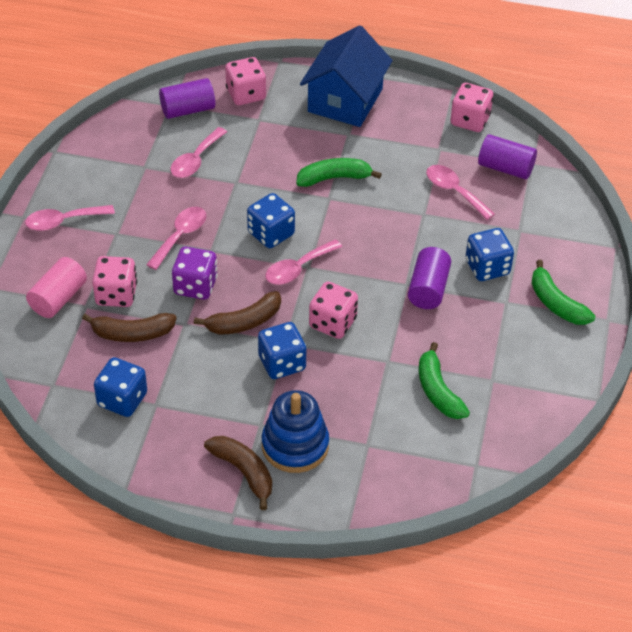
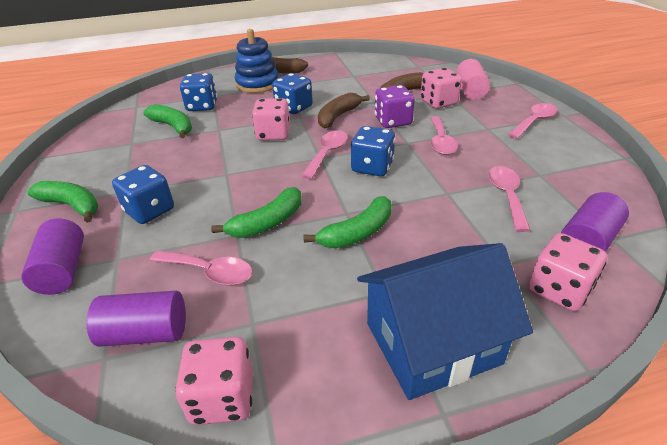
camera: 155 degrees right, 10 degrees down
(122, 400) = (374, 72): blue dice -> blue dice (202, 106)
(345, 100) = (432, 343): blue house -> blue house turned 75 degrees clockwise
(395, 214) = (267, 223): none -> green banana
(428, 289) = (204, 177): purple cylinder -> purple cylinder (63, 270)

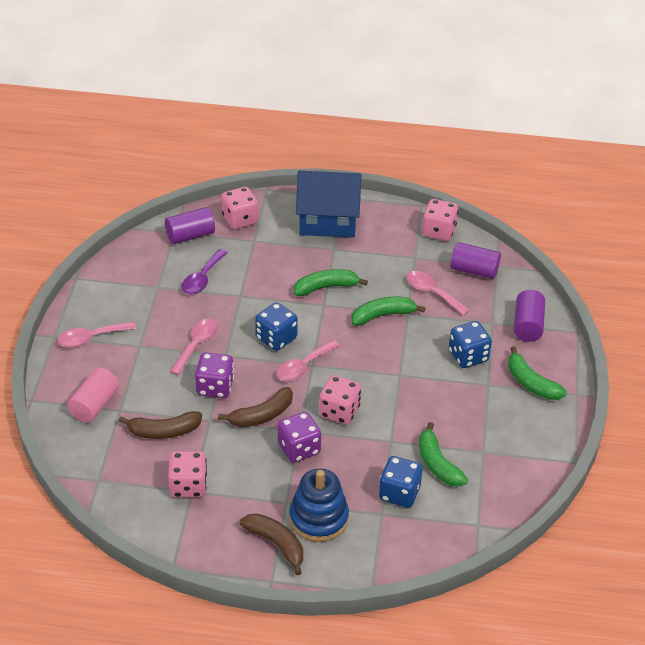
camera: 160 degrees left, 5 degrees up
(294, 108) = (299, 449): blue dice -> purple dice
(438, 102) = (146, 399): pink dice -> pink dice (188, 486)
(507, 196) = (202, 279): pink spoon -> purple spoon

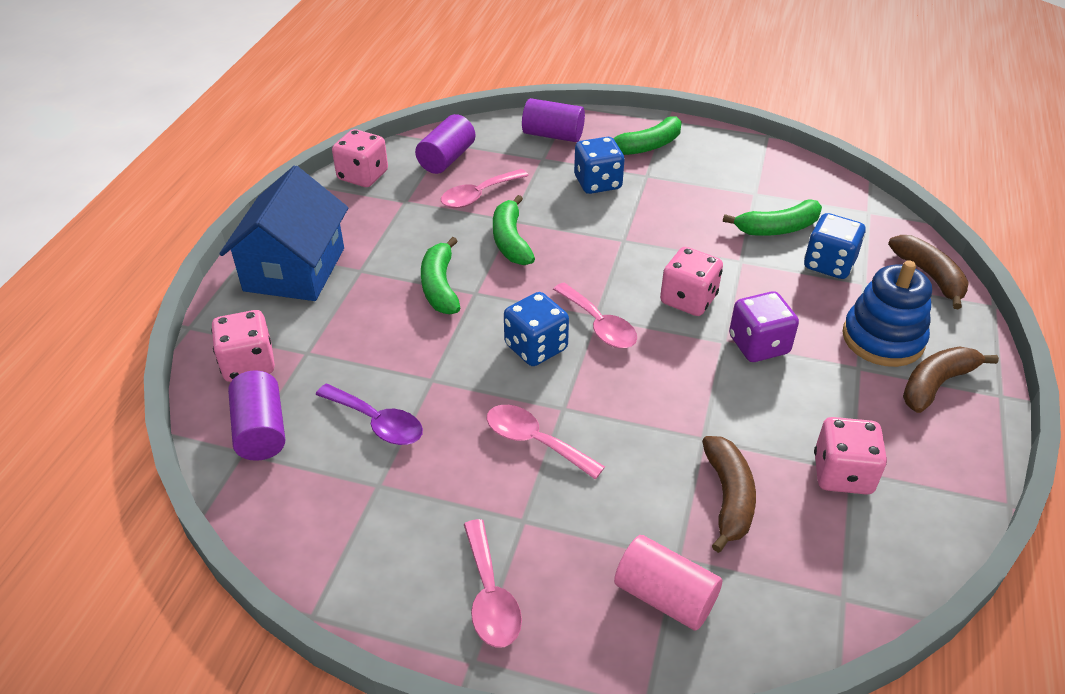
camera: 80 degrees left, 0 degrees up
(215, 387) = (632, 426): purple dice -> none
(261, 415) = (694, 377): brown banana -> brown banana (929, 276)

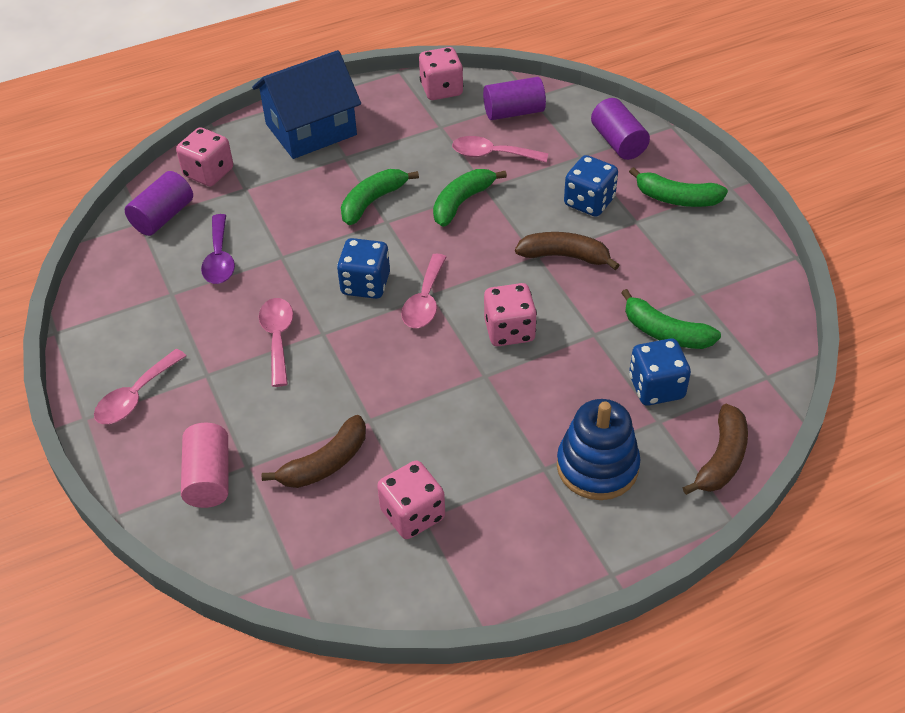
camera: 50 degrees right, 5 degrees up
(758, 345) = (502, 397): purple dice -> none
(936, 384) = (578, 526): brown banana -> brown banana (565, 256)

